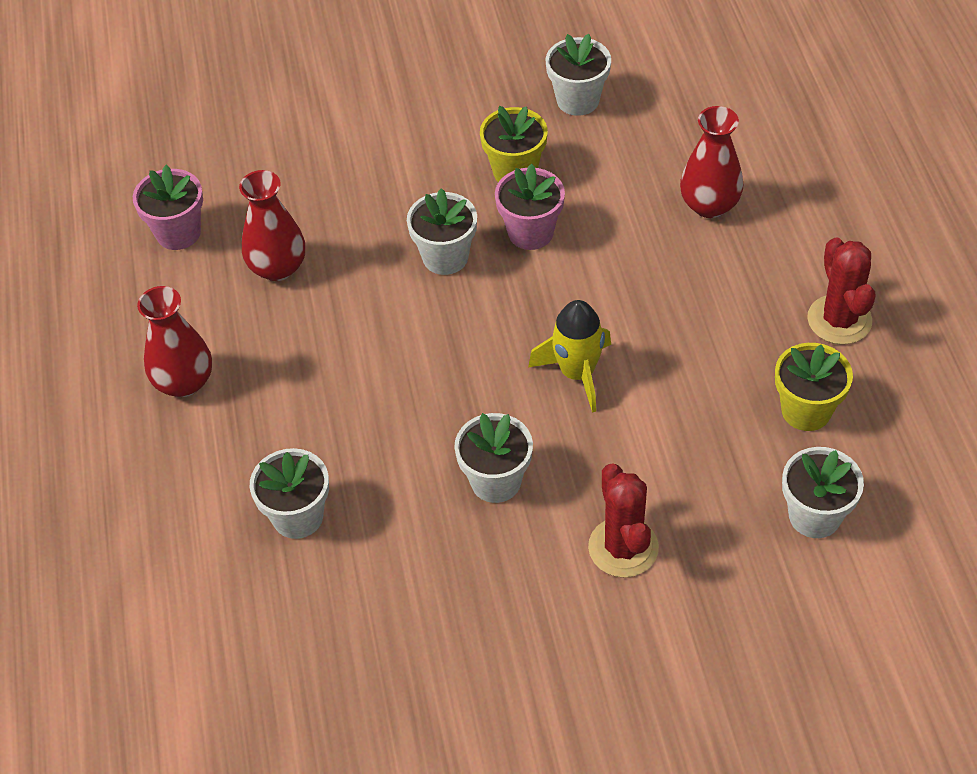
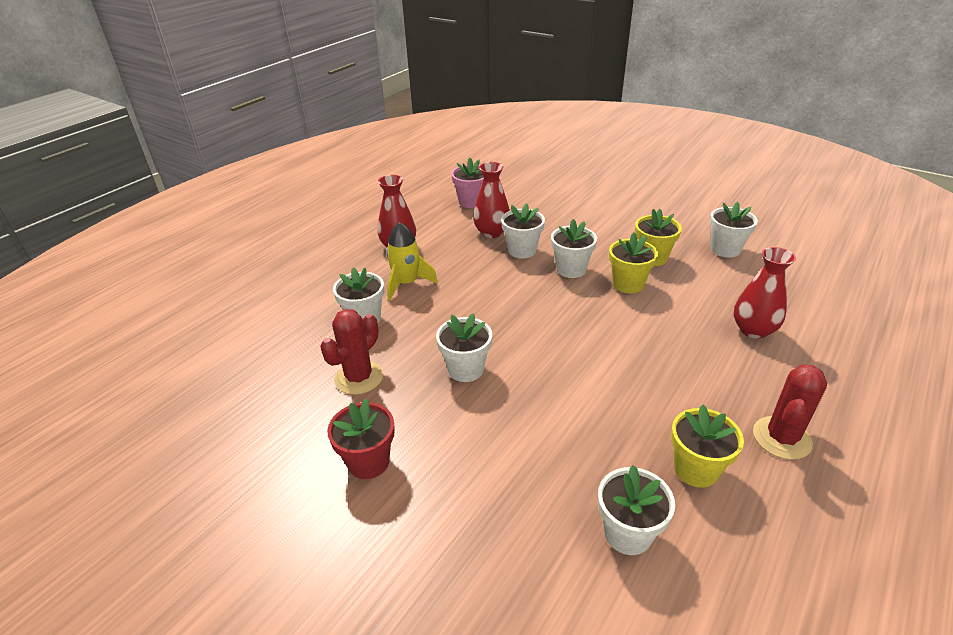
camera: 45 degrees right, 15 degrees down
(353, 270) = (522, 250): none -> white flower pot
(530, 232) = (628, 284): pink flower pot -> yellow flower pot
(535, 655) = (368, 462): none -> red flower pot
(577, 373) = (573, 354): yellow rocket -> yellow rocket (406, 283)
(623, 547) = (485, 450): red cactus -> red cactus (359, 378)

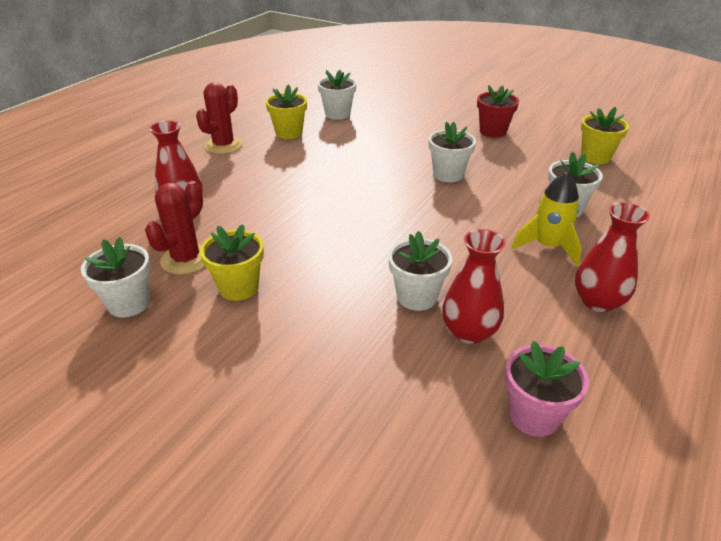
camera: 175 degrees right, 0 degrees up
(359, 378) = (533, 168): red cactus -> red cactus (186, 259)
(571, 269) = (350, 268): white flower pot -> none
(628, 284) = (285, 250): yellow flower pot -> yellow flower pot (595, 157)

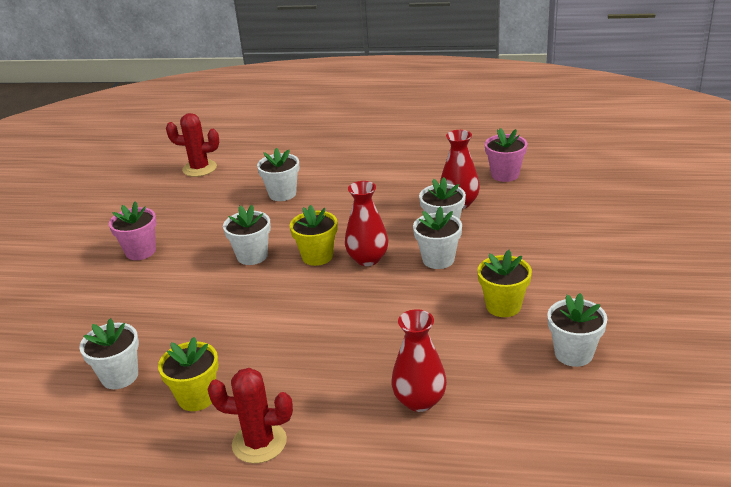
camera: 110 degrees left, 5 degrees down
(186, 259) = (496, 352): red cactus -> red cactus (199, 168)
(355, 273) = (438, 259): none -> white flower pot
(493, 132) = (140, 251): red flower pot -> pink flower pot
(548, 246) = (341, 193): yellow rocket -> none
(595, 157) = (180, 193): yellow flower pot -> yellow flower pot (317, 256)
(598, 301) = (392, 170): red vase -> red vase (368, 259)

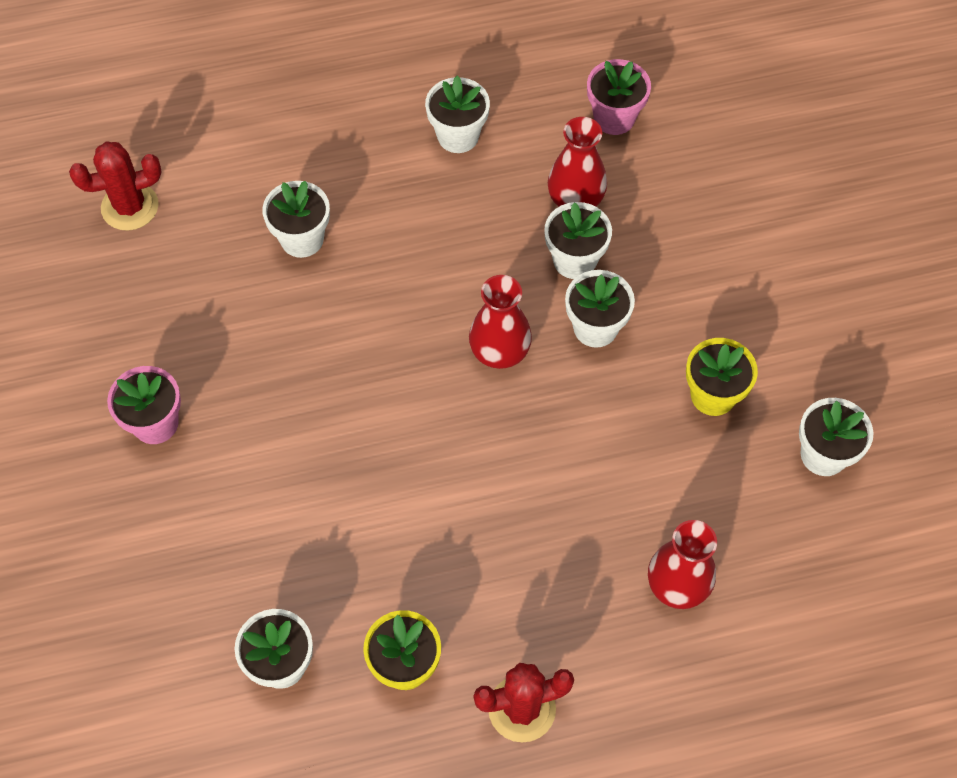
camera: 25 degrees left, 30 degrees up
(252, 256) = (331, 388): white flower pot -> white flower pot (458, 136)
(317, 256) = (426, 364): yellow flower pot -> none

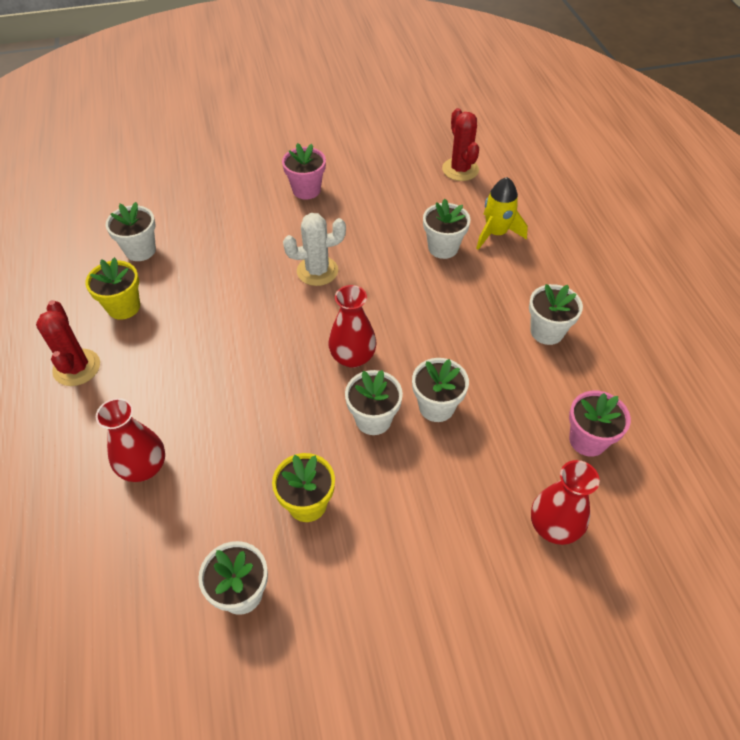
camera: 90 degrees right, 10 degrees down
(277, 173) = (496, 233): none -> yellow rocket
(340, 399) = (317, 271): none -> white cactus
(575, 199) = (496, 409): red vase -> red vase (554, 526)

